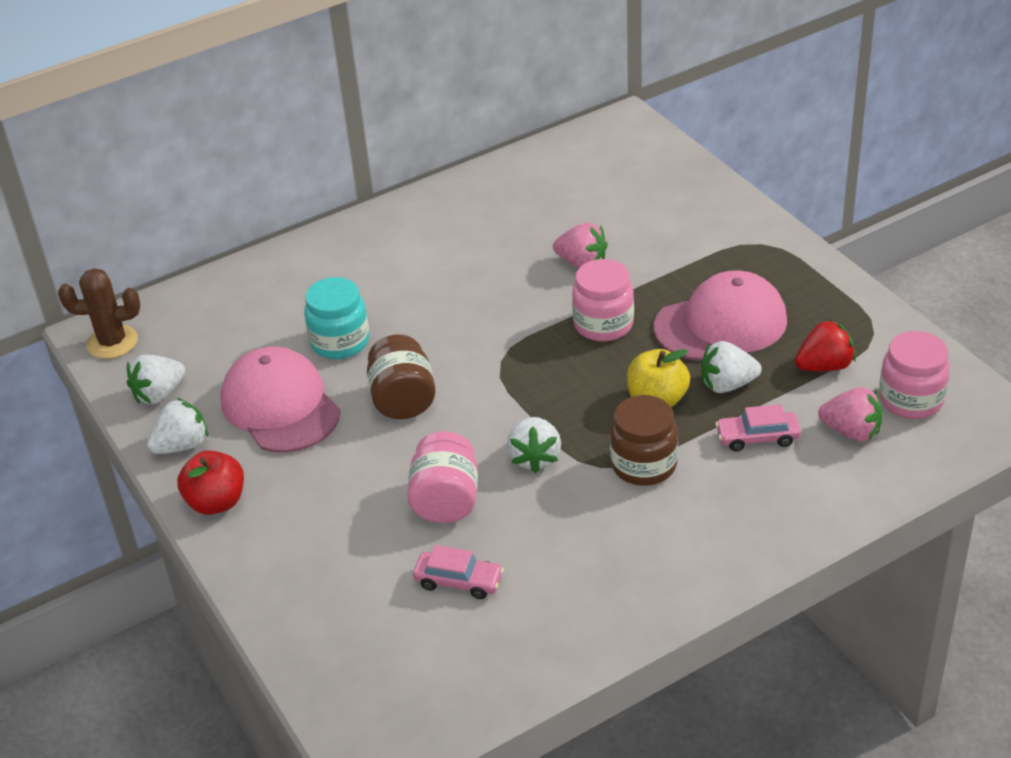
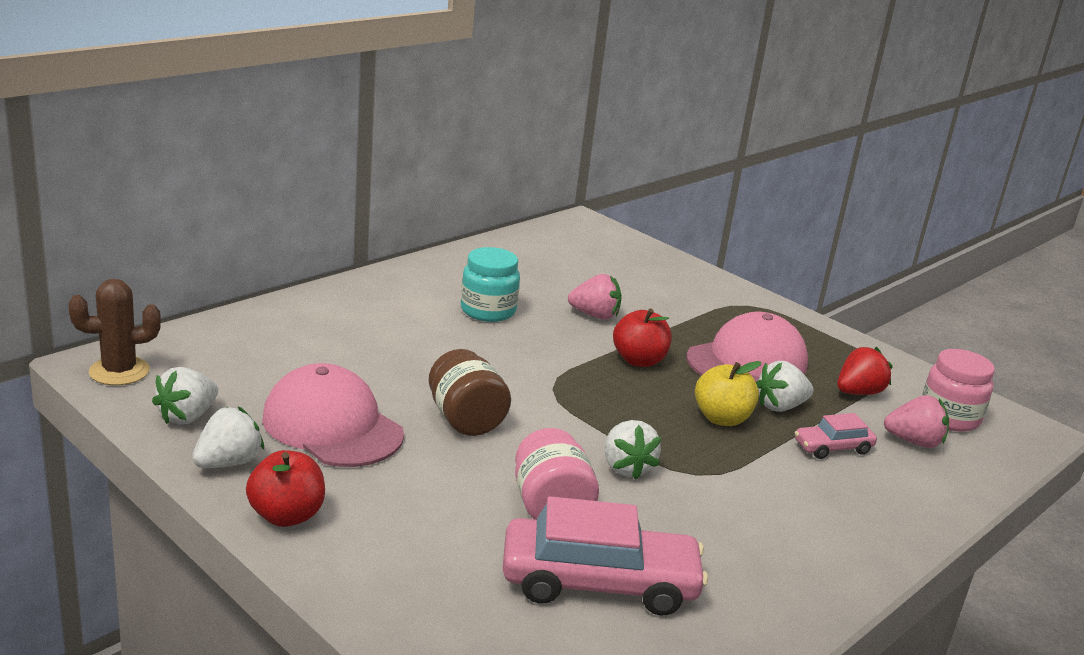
camera: 20 degrees left, 15 degrees down
(340, 342) = (379, 372): turquoise jar -> turquoise jar (488, 311)
(459, 581) = (599, 583): pink car -> pink car, size x1.99
(603, 324) = (639, 360): pink jar -> red apple
(644, 465) = (738, 471): brown jar -> none

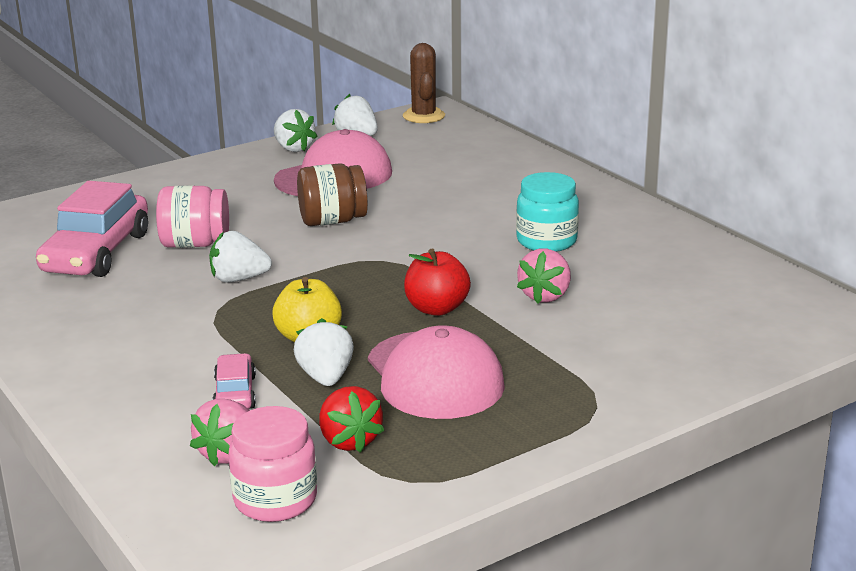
camera: 105 degrees right, 0 degrees up
(286, 515) = (224, 164): red apple -> none

